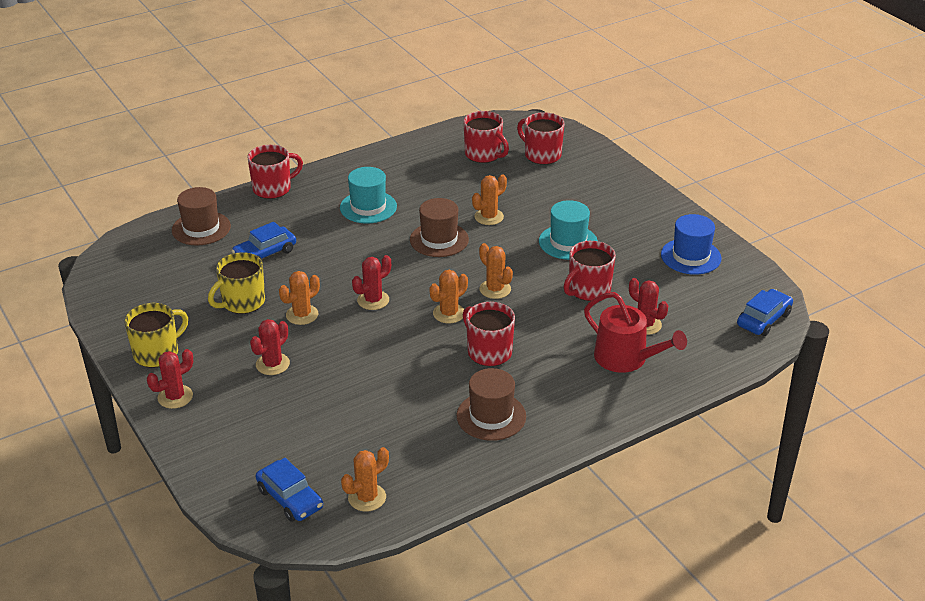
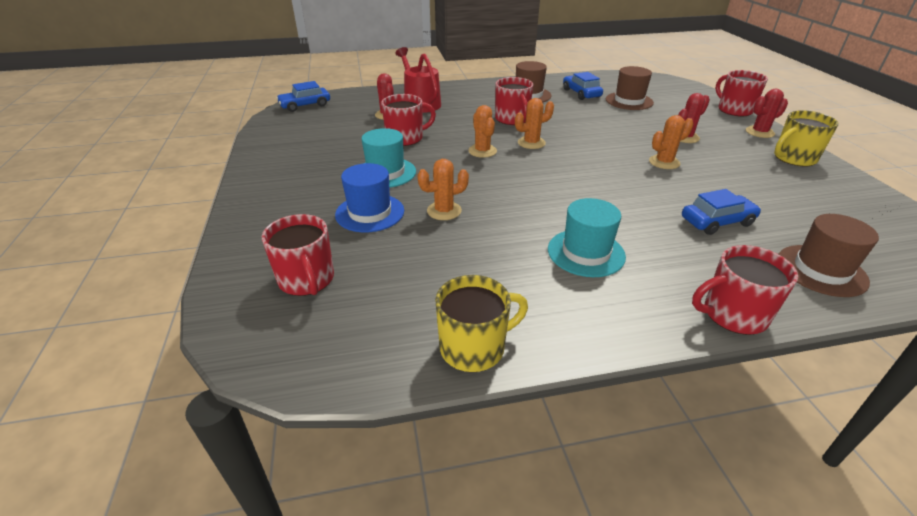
camera: 160 degrees left, 0 degrees up
(242, 302) = (727, 181): yellow mug -> yellow mug (474, 347)
(290, 498) = (660, 86): blue car -> blue car (581, 93)
(367, 497) = (614, 81): orange cactus -> none
(373, 300) = (596, 161): red cactus -> none
(439, 239) = (512, 198): brown hat -> brown hat (629, 101)
(484, 154) = (385, 301): red mug -> red mug (734, 110)
(691, 256) = (296, 144): blue hat -> blue hat (370, 213)

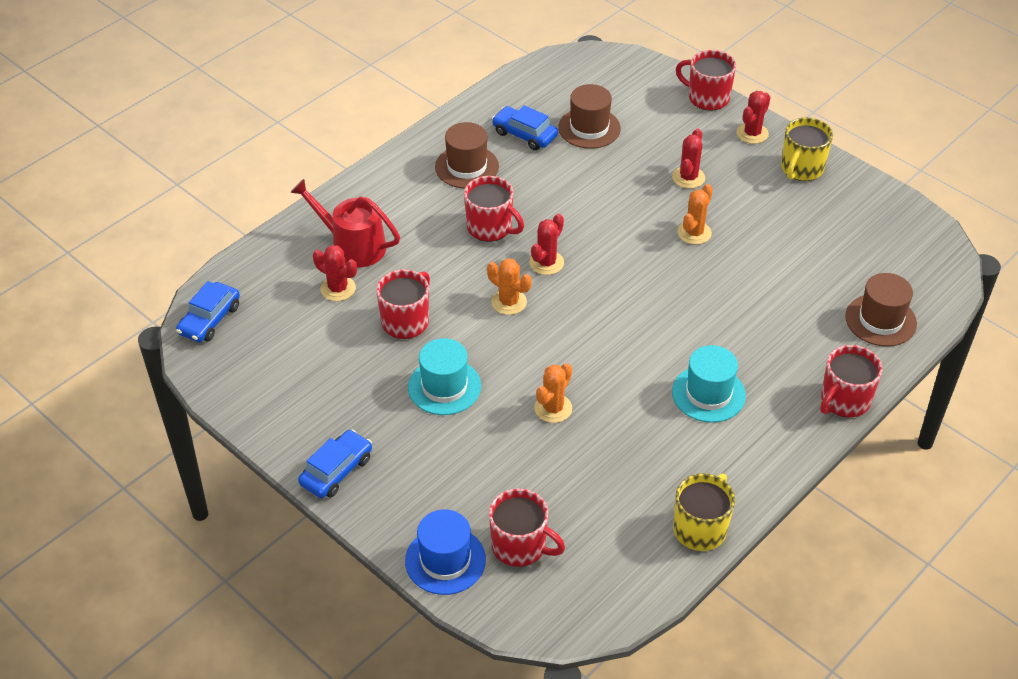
camera: 35 degrees left, 10 degrees up
(370, 213) = (489, 447): blue hat -> blue hat (445, 560)
(531, 143) = (546, 263): orange cactus -> red cactus
(717, 221) = (783, 300): blue car -> blue car (336, 471)

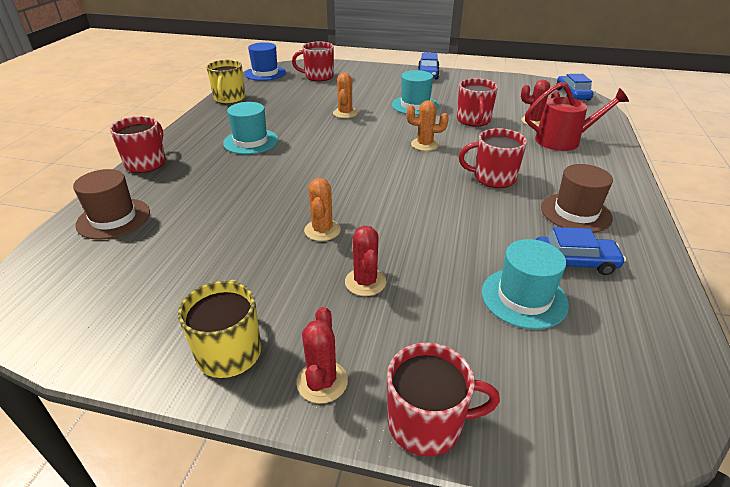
camera: 150 degrees right, 10 degrees down
(445, 560) = (348, 67): blue hat -> blue hat (265, 73)
(546, 263) = (425, 171): red cactus -> none
(589, 128) = (524, 298): brown hat -> turquoise hat

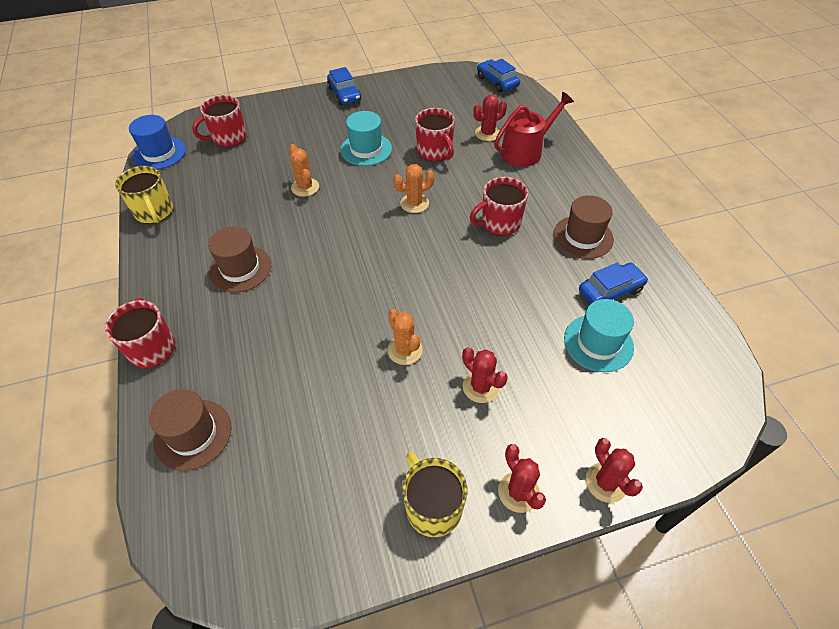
camera: 30 degrees left, 15 degrees up
(251, 141) = (240, 268): turquoise hat -> brown hat
(427, 423) = (606, 482): red mug -> red cactus

